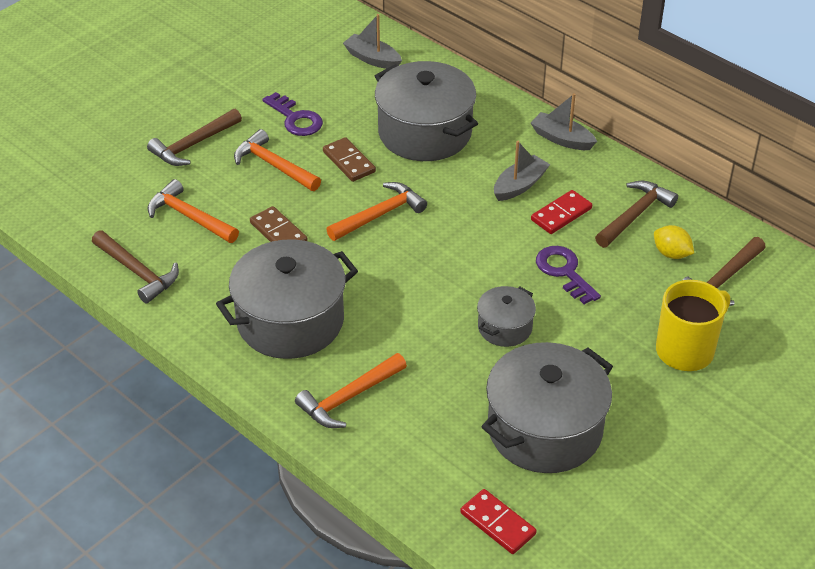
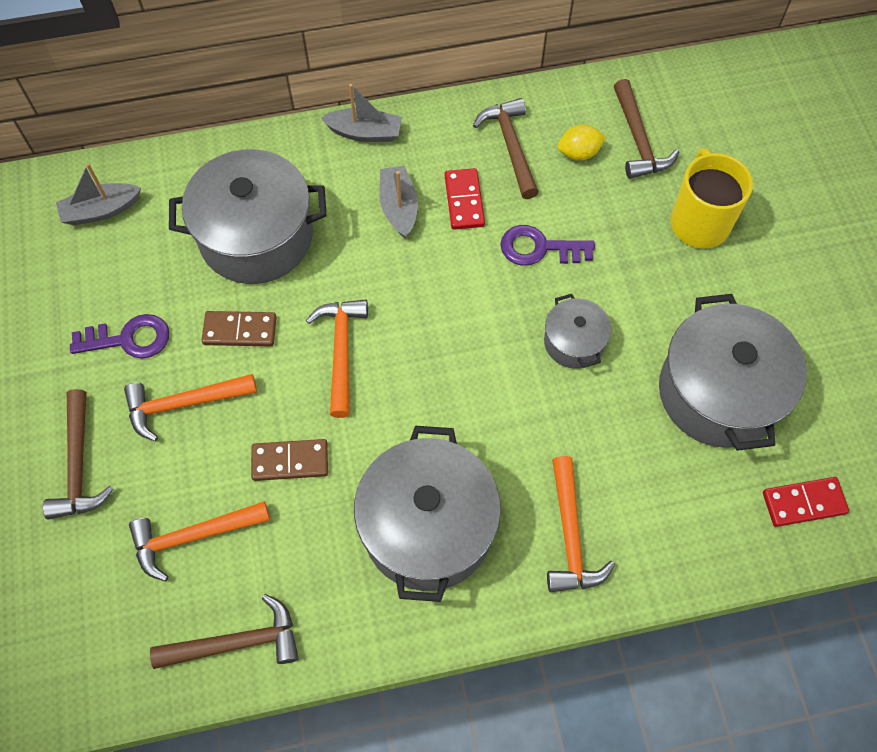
camera: 55 degrees left, 20 degrees up
(562, 139) = (365, 133): grey boat -> grey boat turned 150 degrees counterclockwise

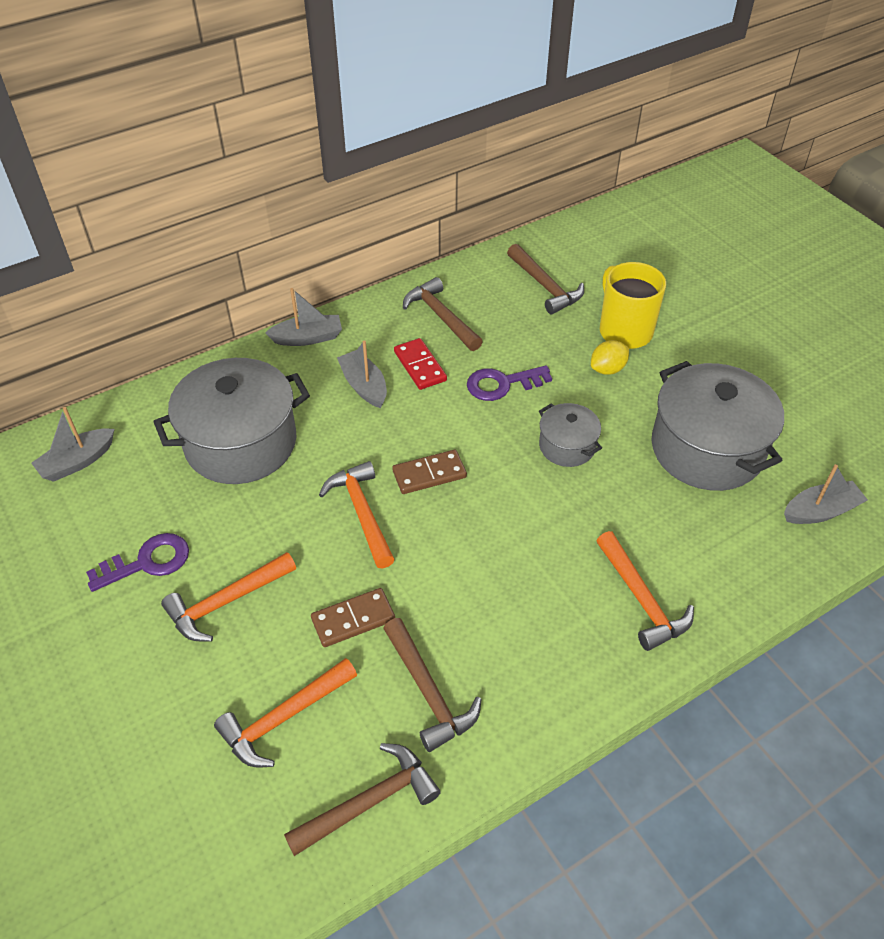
camera: 20 degrees left, 15 degrees down
(79, 465) = (137, 691): brown hammer -> brown hammer (428, 692)
(240, 330) = (257, 523): brown domino -> brown domino (429, 474)
(428, 527) = (510, 634): grey pot -> none
(579, 153) = (501, 307): yellow lemon -> yellow lemon (607, 369)
(803, 503) = (820, 511): red domino -> grey boat

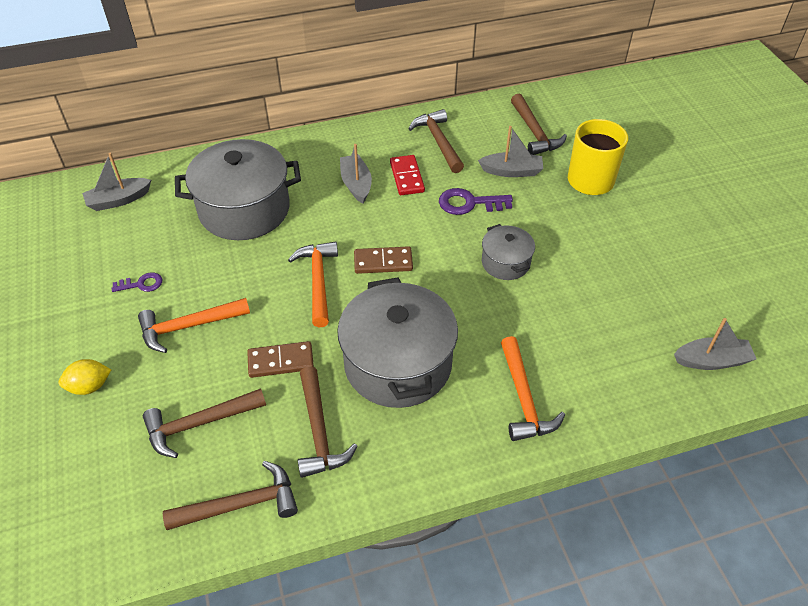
camera: 15 degrees right, 0 degrees up
(147, 562) = (141, 284): purple key -> purple key, size x0.61
(283, 718) = (199, 424): orange hammer -> brown hammer
(308, 338) = (325, 140): grey boat -> grey boat (511, 171)
(607, 369) = (563, 208): yellow lemon -> yellow lemon (90, 386)
(707, 449) = (627, 289): grey pot -> grey pot (398, 364)

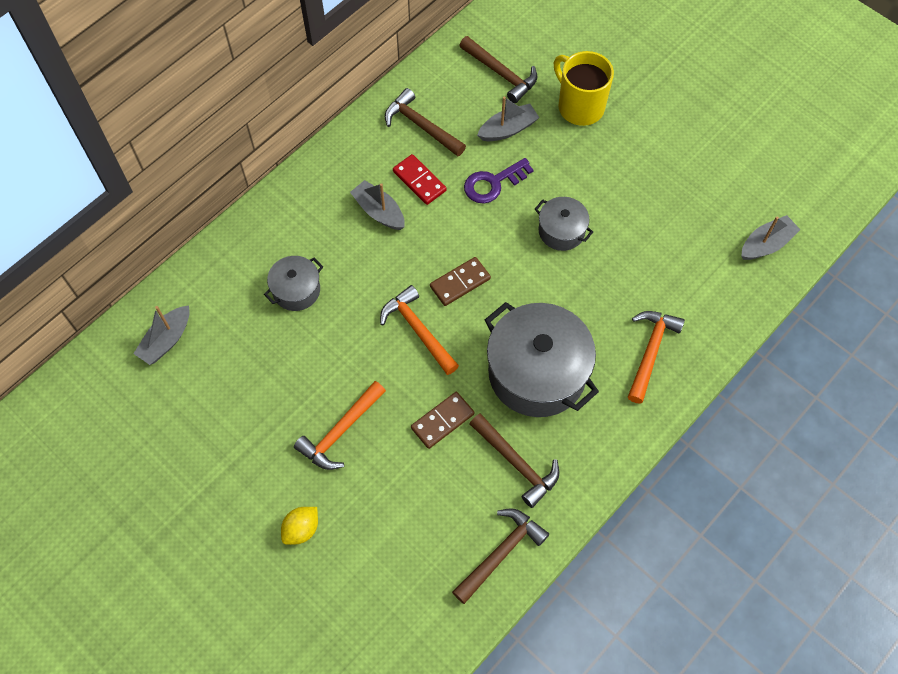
camera: 30 degrees left, 15 degrees up
(141, 284) = (264, 414): purple key -> none
(199, 424) = (418, 510): brown hammer -> none
(244, 209) = (296, 290): grey pot -> grey pot, size x0.51
(524, 399) = (650, 351): orange hammer -> orange hammer turned 120 degrees counterclockwise

